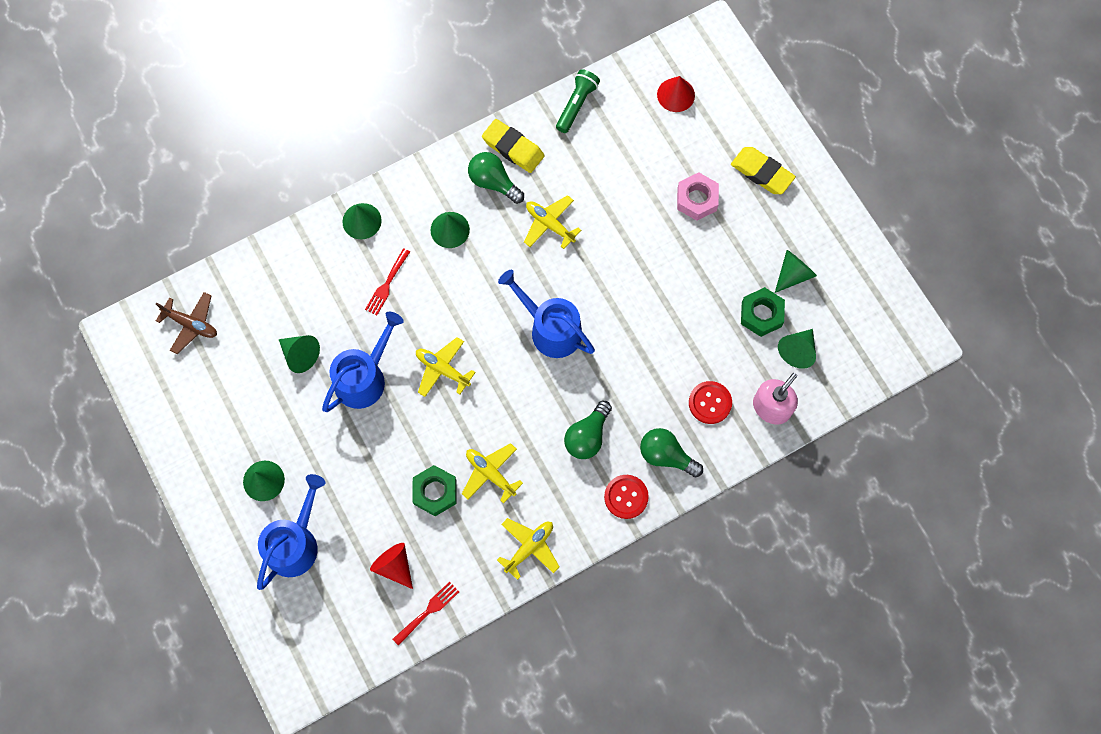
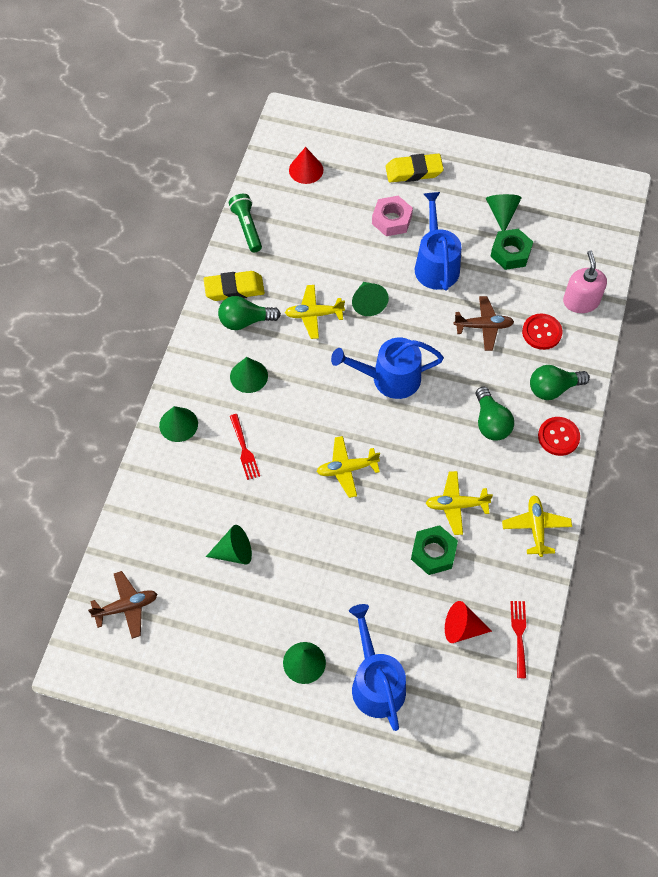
camera: 45 degrees left, 10 degrees down
(364, 378) = (298, 525): blue watering can -> blue watering can (436, 264)
(669, 355) = (483, 326): none -> brown plane
(797, 351) = (557, 255): green cone -> green cone (368, 303)

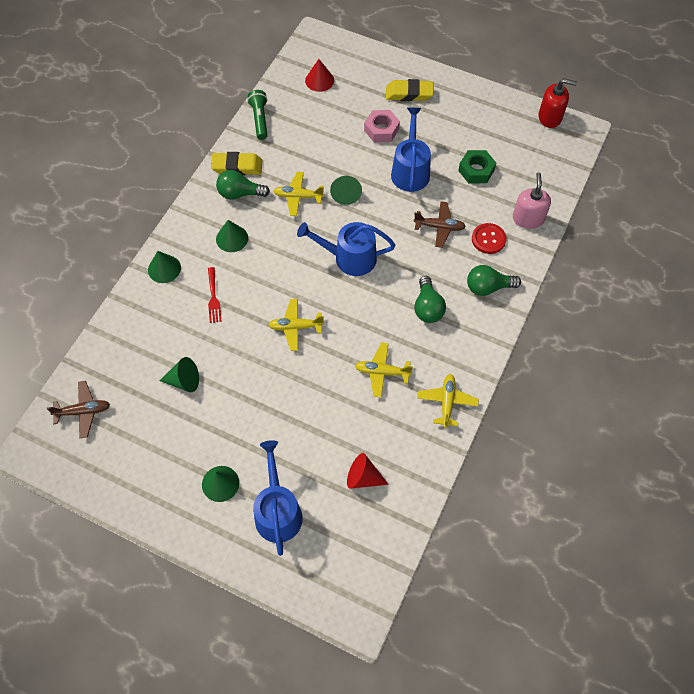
camera: 10 degrees right, 0 degrees up
(433, 553) = (353, 409): green nut -> none
(501, 213) = (476, 137): green cone -> none
(519, 635) = (411, 492): red fork -> none
(558, 437) = (483, 328): red button -> none
(580, 177) = (550, 117): none -> red soap dispenser

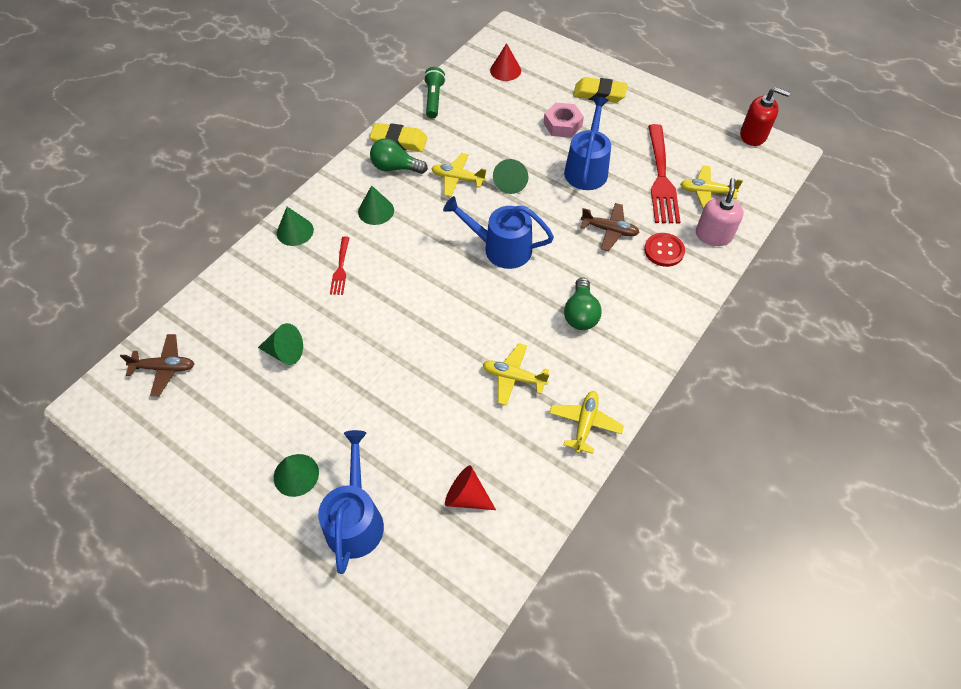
camera: 10 degrees right, 5 degrees down
(295, 327) = (424, 313): yellow plane -> yellow plane (706, 192)
(476, 170) = (661, 178): green nut -> red fork
(488, 287) = (655, 302): green light bulb -> none

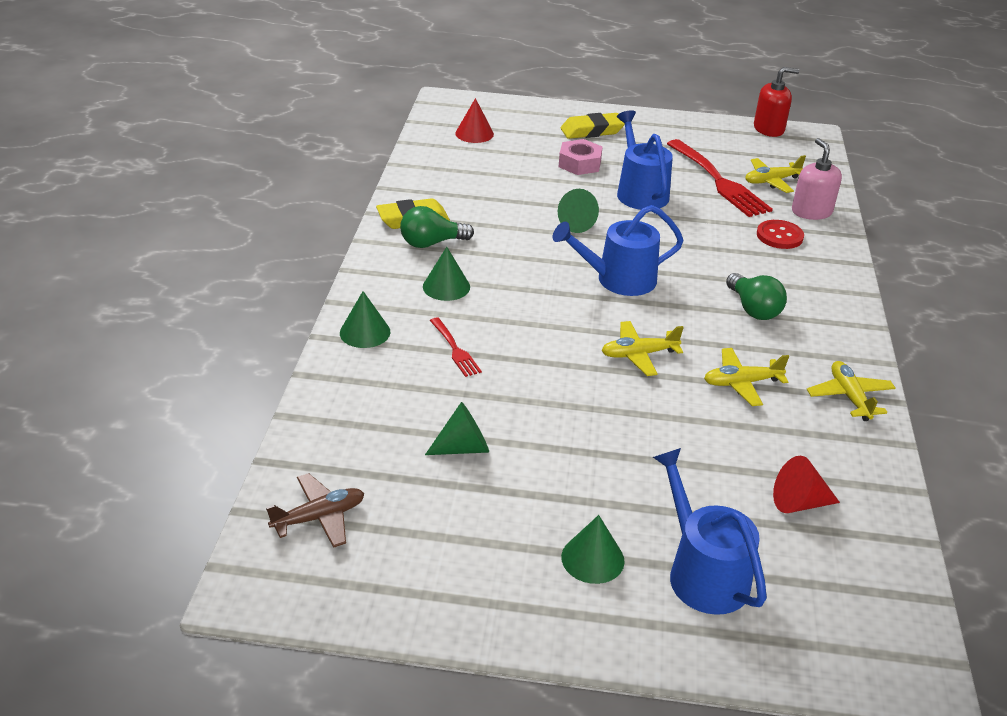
camera: 30 degrees left, 20 degrees down
(434, 99) = (418, 175): green flashlight -> none
(457, 179) = (512, 235): yellow plane -> yellow plane (639, 354)
(609, 230) = (712, 235): brown plane -> none

